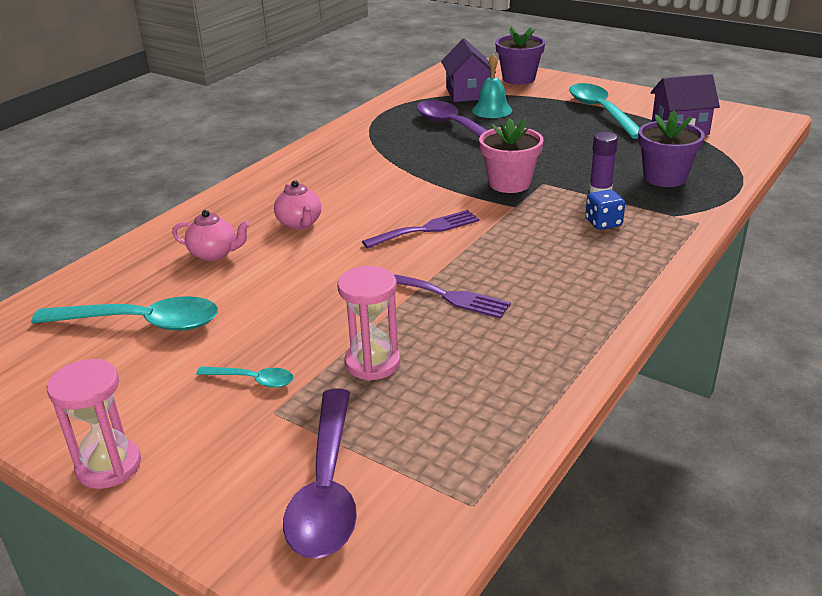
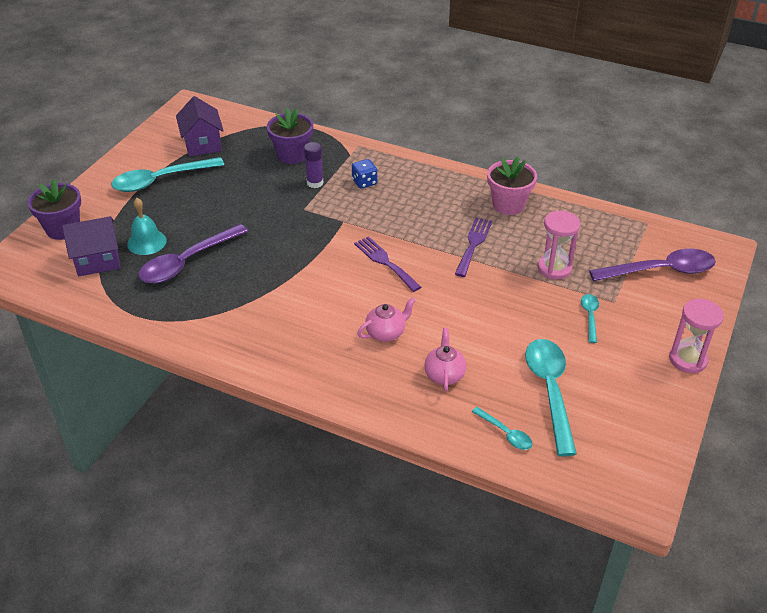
camera: 100 degrees left, 10 degrees up
(103, 284) = (505, 433): none -> turquoise spoon
(509, 183) = (304, 225): pink flower pot -> pink flower pot (508, 205)

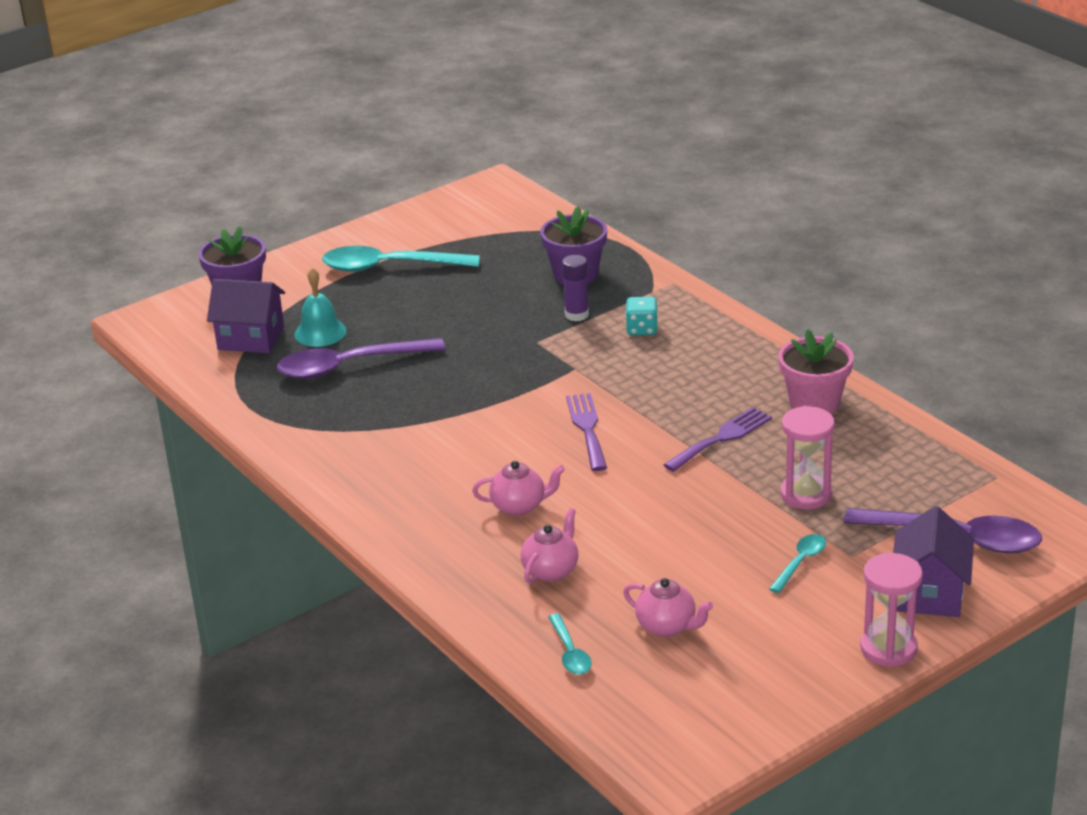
camera: 30 degrees right, 10 degrees down
(202, 144) = (473, 236): purple house -> purple house (930, 593)
(364, 182) = (642, 329): blue dice -> turquoise dice
(550, 391) = (667, 627): turquoise spoon -> pink teapot

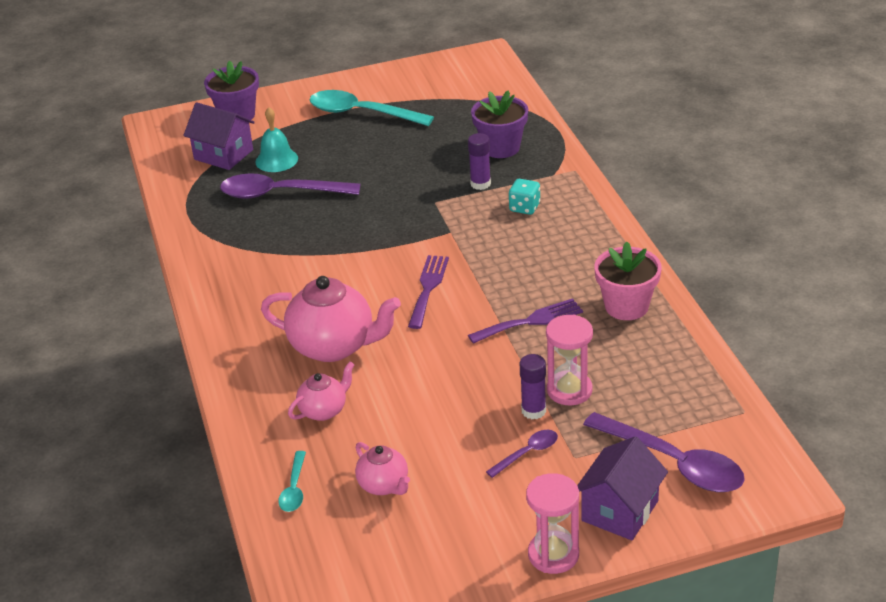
camera: 20 degrees right, 5 degrees up
(519, 506) = (334, 346): pink teapot -> pink teapot, size x1.86
(781, 522) = (533, 411): none -> purple glue stick
(800, 562) = (527, 453): turquoise spoon -> purple spoon

